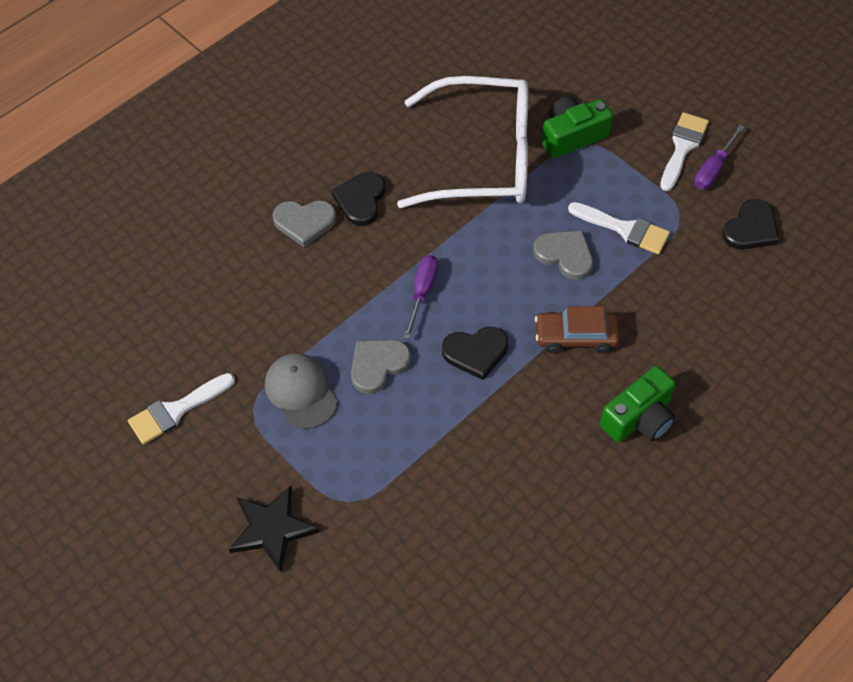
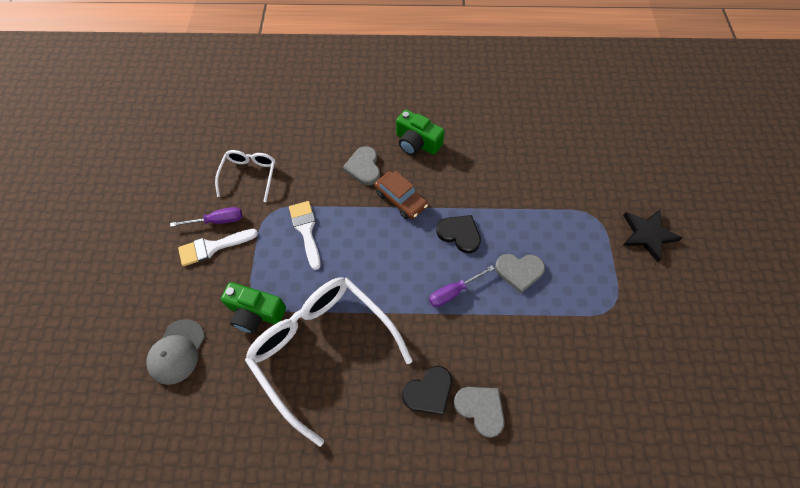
camera: 135 degrees left, 5 degrees up
(176, 411) = (663, 344): white brush -> none
(301, 392) = (576, 293): grey cap -> grey cap (177, 351)
(565, 255) = (353, 244): grey heart -> grey heart (364, 167)
(639, 418) = (417, 143): green camera -> green camera turned 150 degrees counterclockwise
(751, 229) = (249, 176): black heart -> white glasses

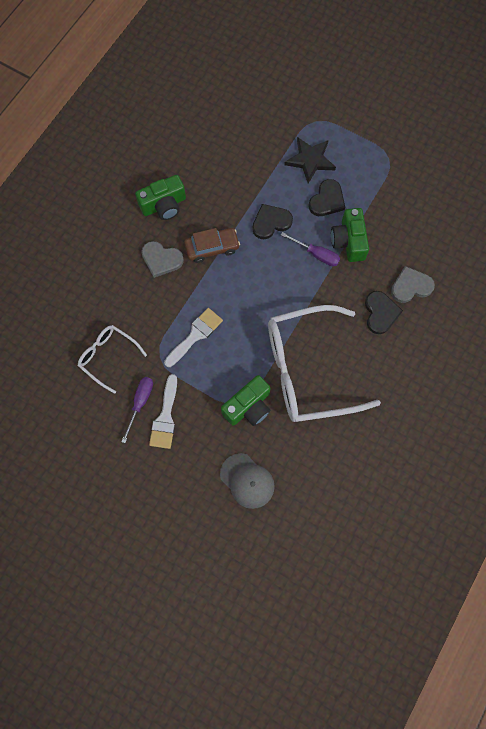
camera: 60 degrees left, 10 degrees up
(306, 230) = (195, 335): white brush -> white brush turned 120 degrees clockwise
(453, 292) = (316, 254): purple screwdriver -> purple screwdriver turned 60 degrees counterclockwise
(489, 315) = (349, 241): none -> green camera
(519, 271) = (327, 200): grey heart -> black heart
(647, 235) = (350, 98): black star -> black star (310, 160)

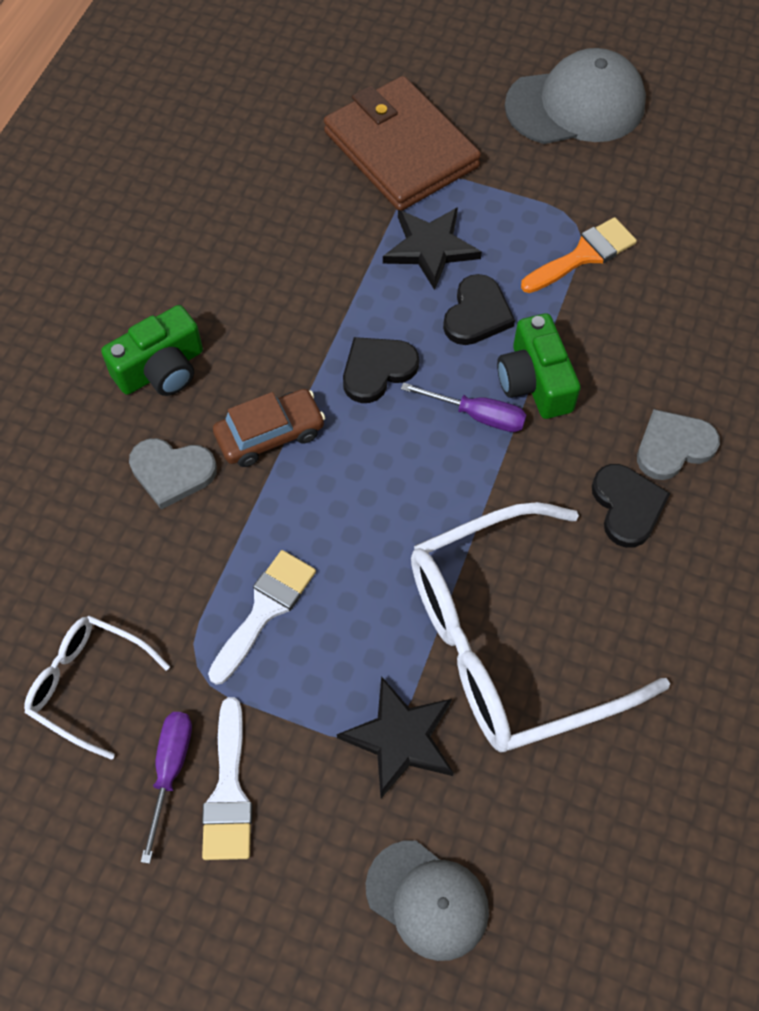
camera: 10 degrees left, 10 degrees down
(248, 406) = (400, 738): green camera -> black star
(305, 101) = (400, 149): none -> brown wallet
(388, 176) = (583, 255): none -> orange brush
(404, 89) = (576, 105): none -> grey cap

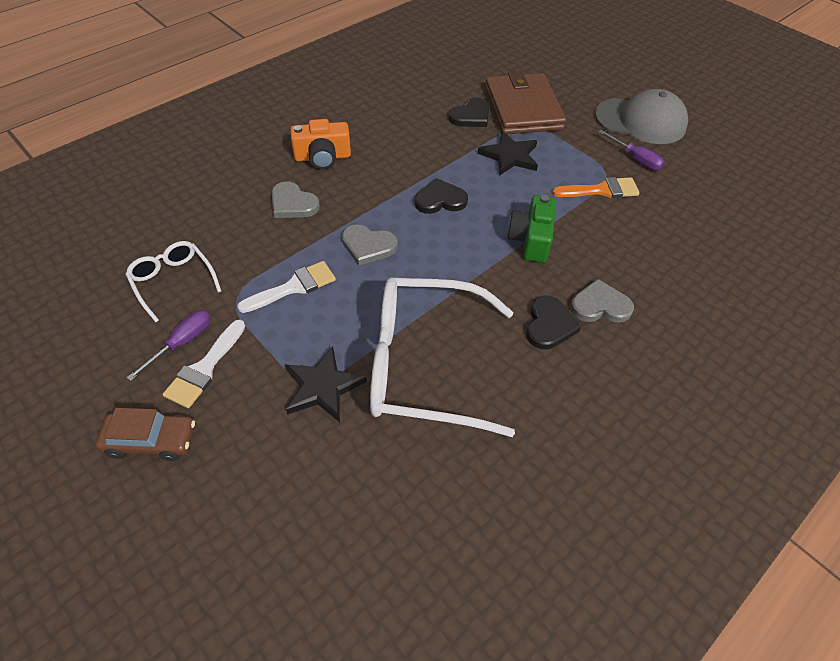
camera: 25 degrees right, 10 degrees down
(161, 369) = (322, 157): green camera -> orange camera
(270, 434) = (358, 206): brown car -> brown car (151, 440)
(325, 494) = (368, 246): none -> grey heart
(427, 899) = (275, 485): grey cap -> none
(477, 314) = (517, 195): black heart -> black heart (471, 116)
(477, 415) = (484, 242): purple screwdriver -> purple screwdriver (635, 158)

